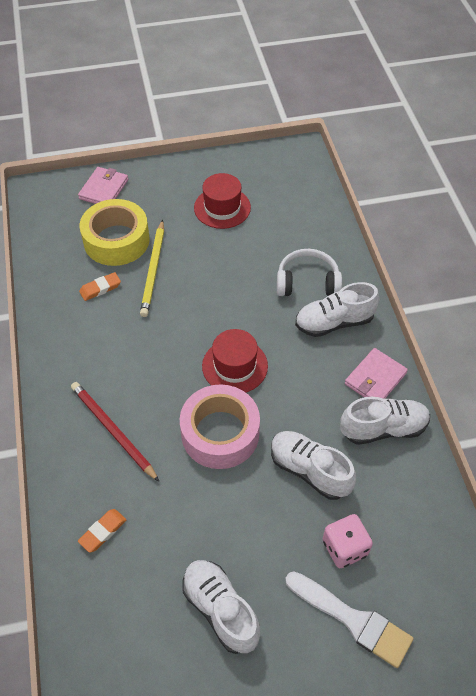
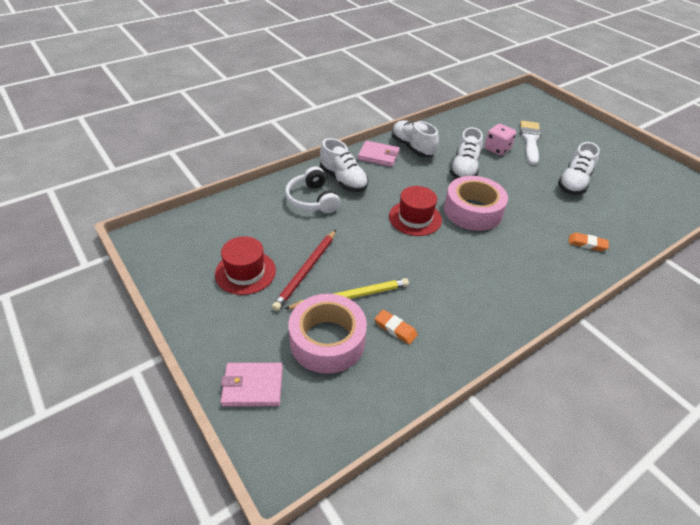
camera: 115 degrees left, 10 degrees down
(113, 431) = (519, 265): red pencil -> red pencil (306, 271)
(116, 240) = (327, 341): yellow tape -> pink tape

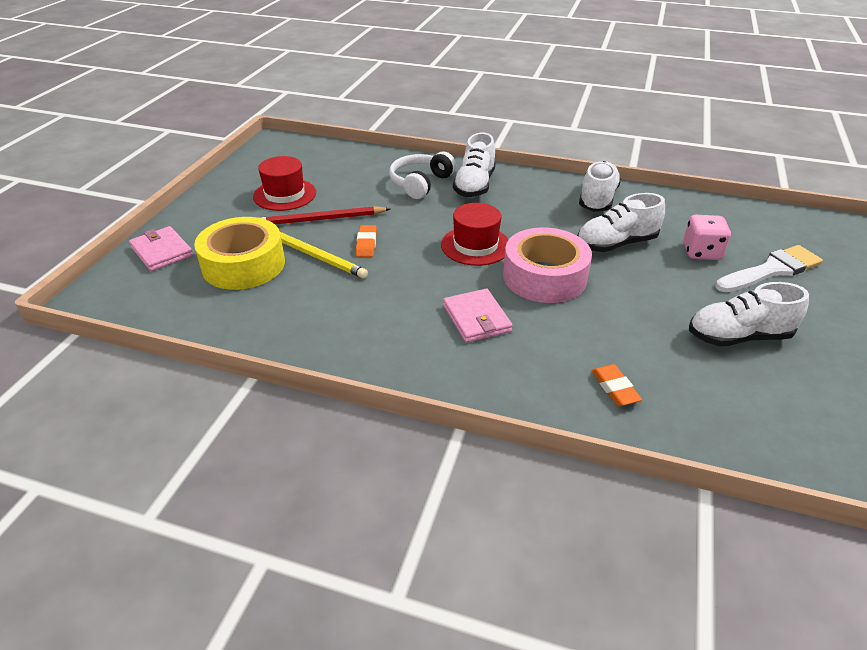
camera: 55 degrees right, 5 degrees down
(327, 341) = (243, 265): pink tape -> yellow tape
(378, 156) = (547, 187): pink wallet -> pink wallet (476, 318)
(395, 328) = (295, 294): orange eraser -> orange eraser (366, 244)

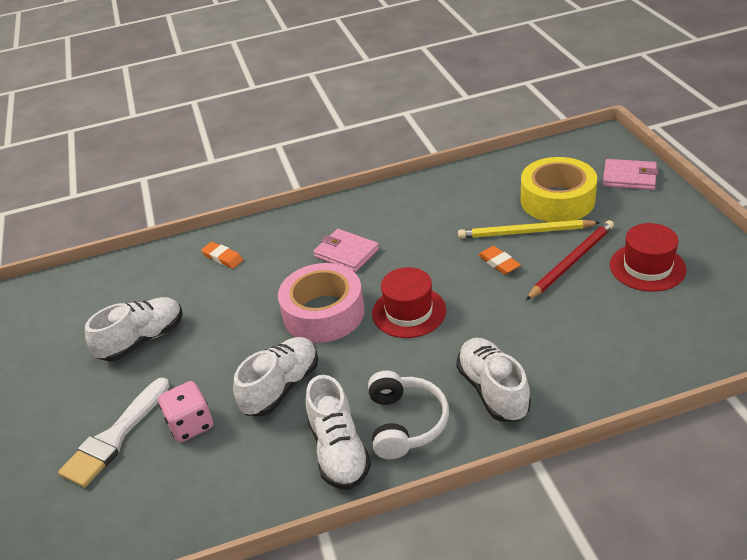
camera: 150 degrees right, 0 degrees up
(420, 183) = (551, 358): white headphones -> white headphones (405, 423)

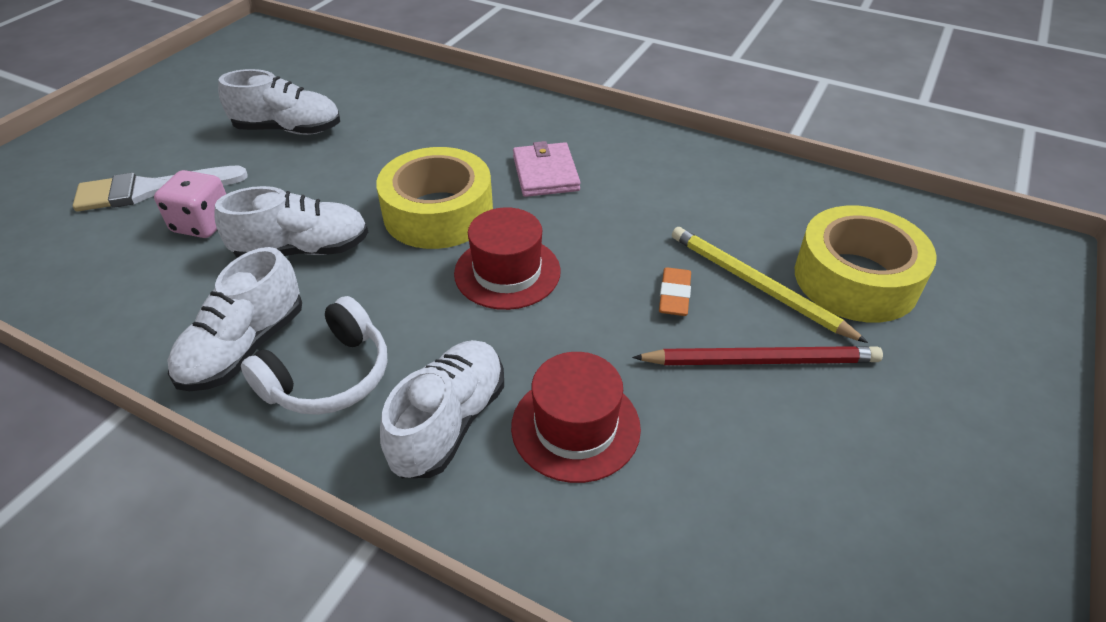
camera: 40 degrees right, 5 degrees up
(223, 257) = (446, 105): orange eraser -> none
(323, 313) = (438, 213): pink tape -> yellow tape
(629, 177) = (1004, 320): pink wallet -> none
(647, 267) = (852, 448): red hat -> red hat (575, 427)

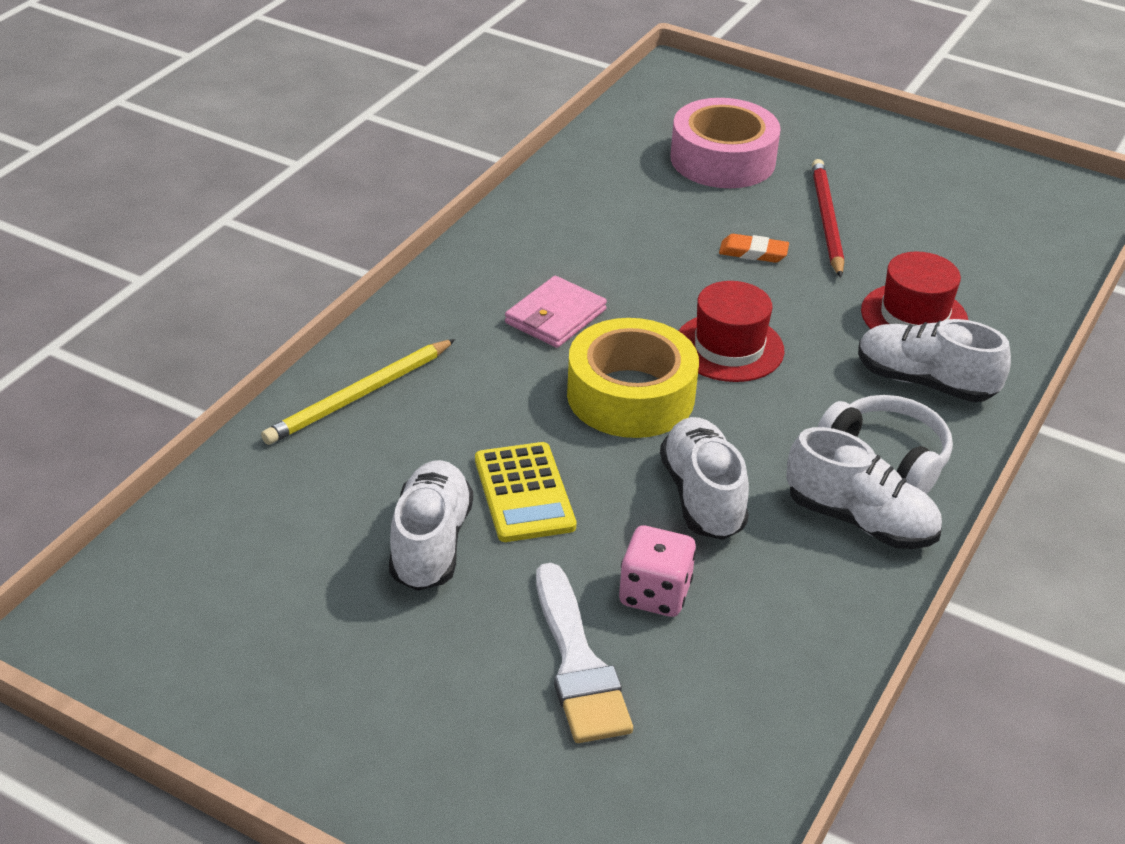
camera: 90 degrees left, 5 degrees down
(329, 164) = (524, 493): none -> yellow calculator
(545, 173) = (555, 316): pink wallet -> pink wallet turned 45 degrees counterclockwise
(757, 285) = (736, 208): yellow pencil -> yellow pencil (359, 396)
(855, 279) = (722, 159): yellow tape -> pink tape

